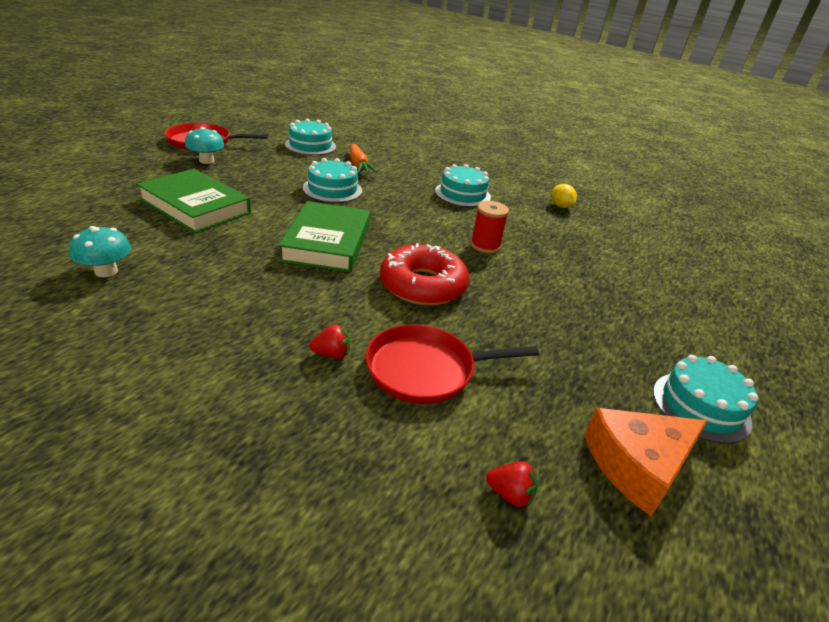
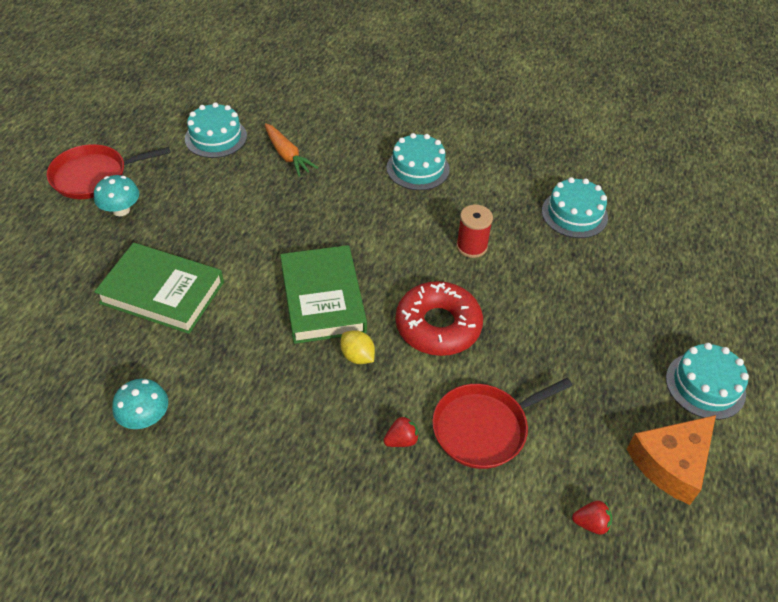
camera: 15 degrees left, 15 degrees up
(332, 189) = (283, 211): turquoise cake -> turquoise cake (574, 214)
(561, 206) = (522, 152): yellow lemon -> yellow lemon (357, 356)

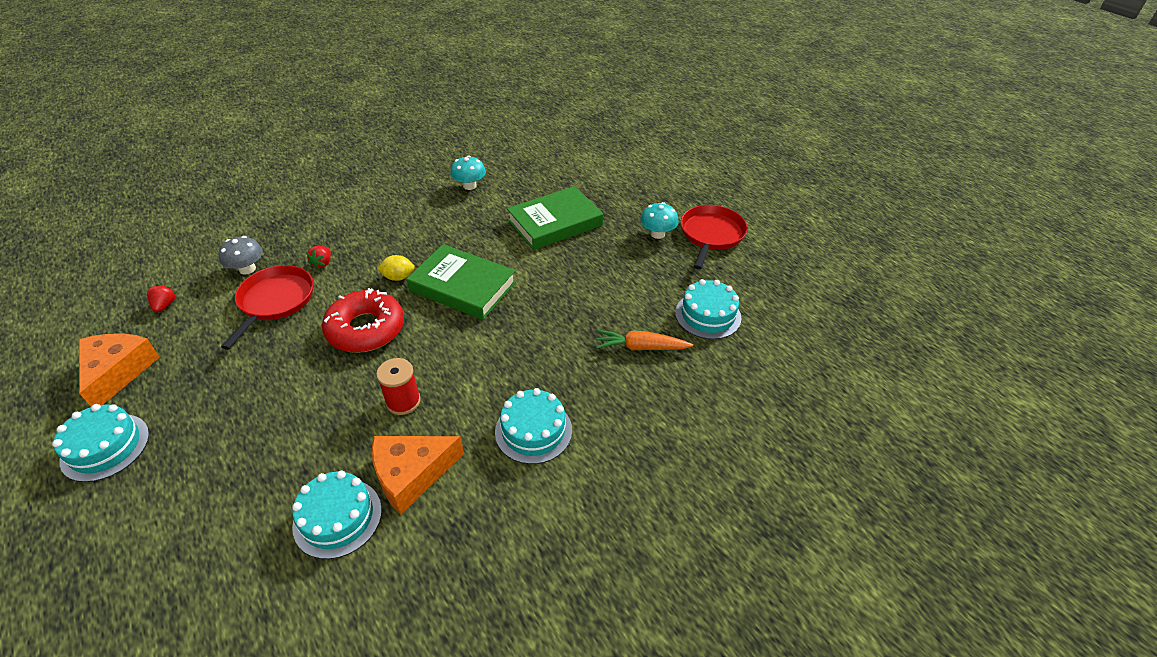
camera: 130 degrees right, 5 degrees down
(477, 505) = (247, 269): none -> grey mushroom
(512, 202) = (411, 474): none -> orange cheese
(591, 523) = (165, 305): red strawberry -> red strawberry turned 135 degrees clockwise

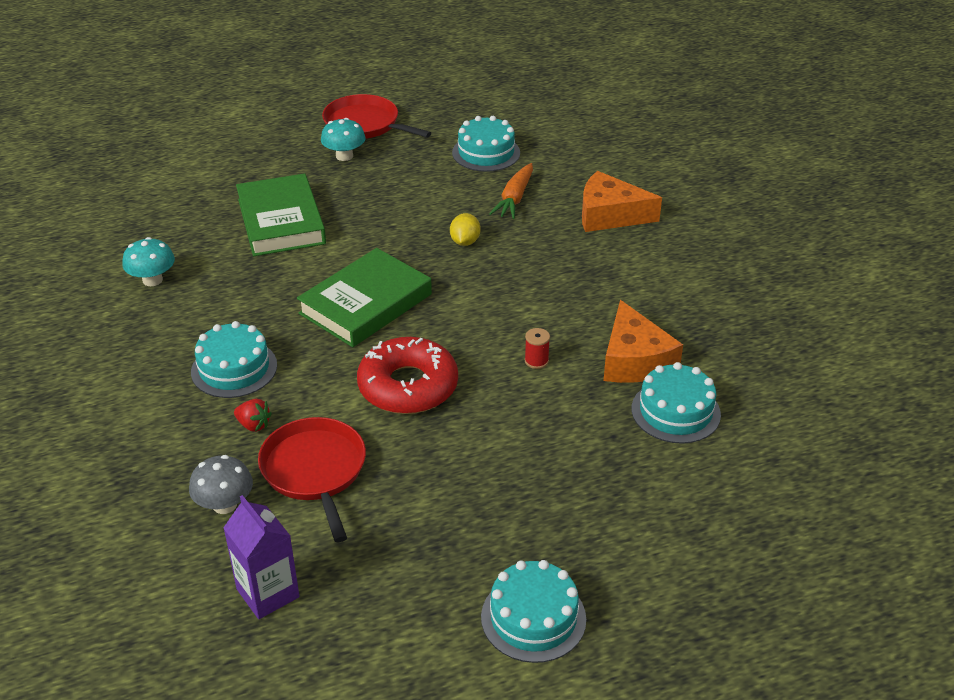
camera: 75 degrees left, 5 degrees down
(118, 372) = (396, 628): orange cheese -> orange cheese (609, 215)
(165, 305) = (268, 593): red strawberry -> purple carton
(275, 301) = (315, 471): red pan -> red pan turned 45 degrees clockwise
(398, 277) = (321, 355): yellow lemon -> yellow lemon (465, 242)
(403, 401) = (536, 361): red spool -> red spool, size x0.62
(533, 431) = (601, 278): turquoise cake -> turquoise cake (234, 368)

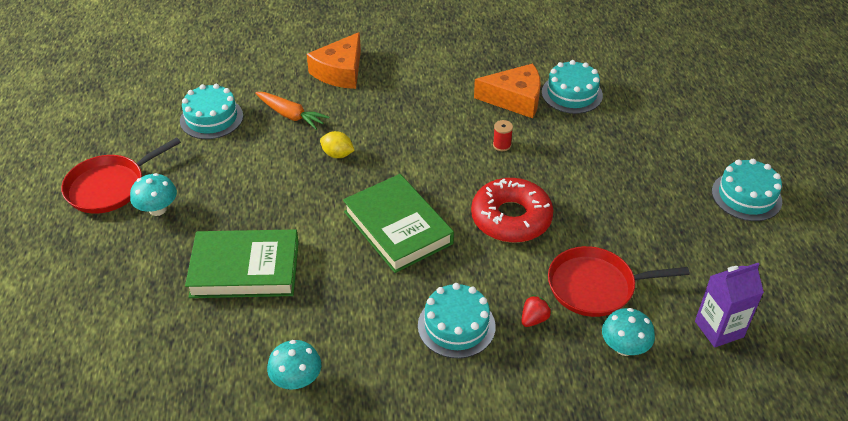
camera: 75 degrees left, 5 degrees up
(224, 504) = (624, 347): grey mushroom -> turquoise mushroom

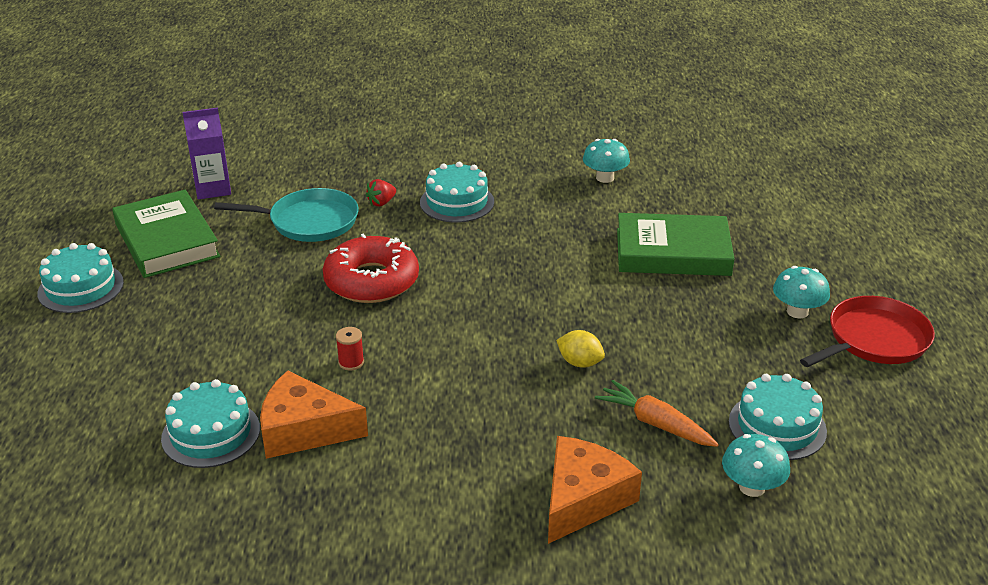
camera: 175 degrees left, 10 degrees down
(398, 227) = (505, 279): green book -> green book (167, 240)
(595, 286) = (309, 222): red pan -> turquoise pan
(624, 347) = (308, 182): turquoise mushroom -> turquoise mushroom (752, 487)

